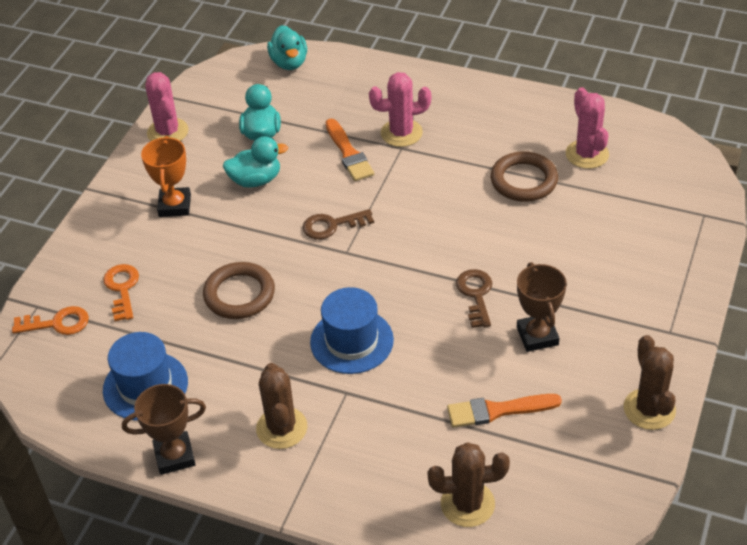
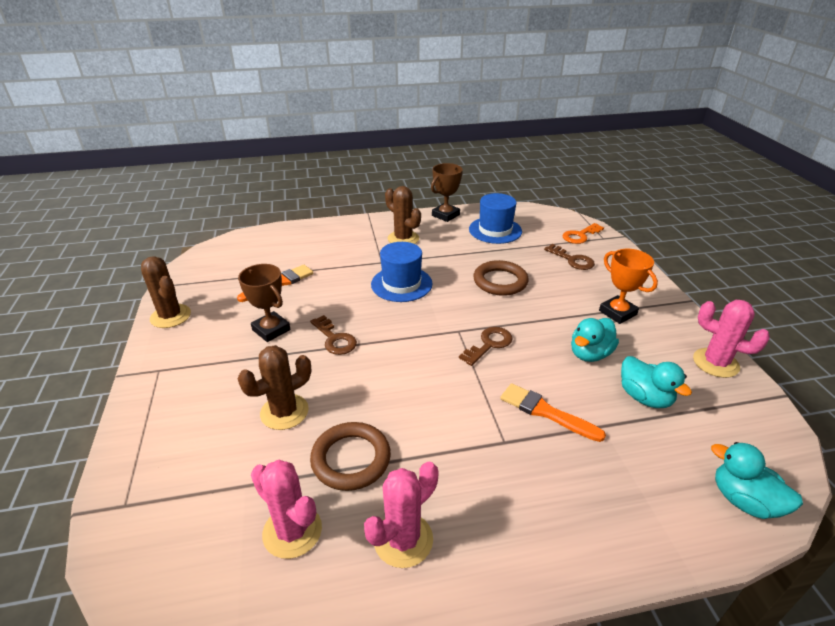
camera: 145 degrees right, 10 degrees down
(122, 288) = (572, 260): orange key -> brown key
(401, 133) = (521, 460): pink cactus -> pink cactus (403, 540)
(467, 504) = (276, 244): brown cactus -> brown cactus (284, 412)

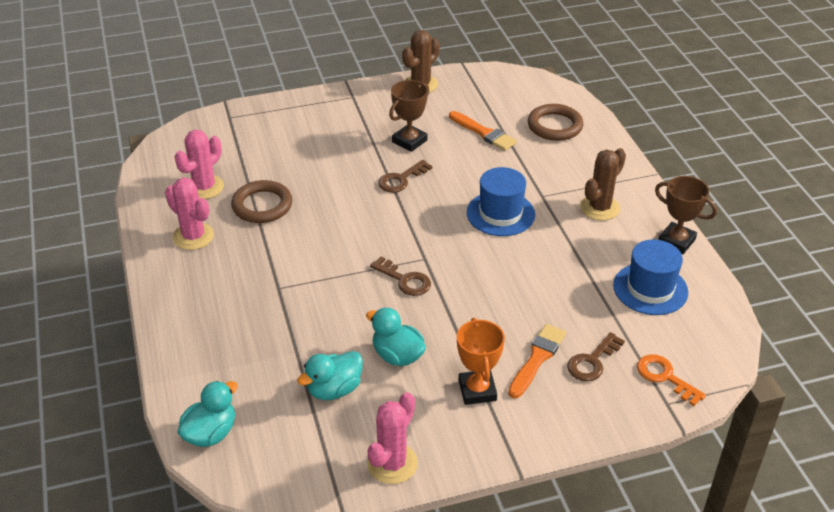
camera: 85 degrees right, 5 degrees up
(284, 412) = (309, 166): brown cactus -> none
(500, 281) = (523, 291): brown ring -> brown ring (554, 126)
(546, 412) = (312, 316): orange brush -> orange brush (537, 359)
(617, 313) = (477, 390): orange trophy -> orange trophy turned 60 degrees counterclockwise

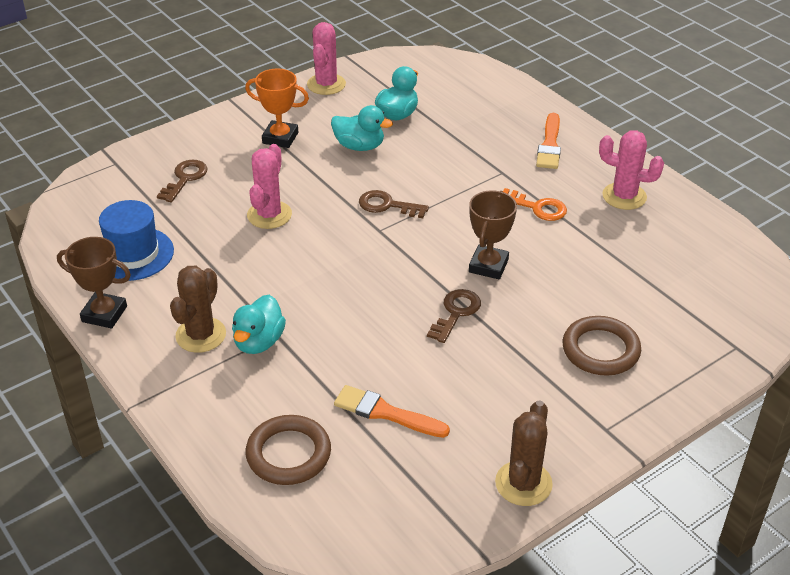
camera: 160 degrees right, 0 degrees up
(204, 187) = (667, 247): pink cactus -> pink cactus (269, 215)
(210, 433) = (470, 72): turquoise duck -> turquoise duck (259, 342)
(262, 205) = (586, 243): brown ring -> brown ring (600, 350)
(409, 141) = (478, 371): brown trophy -> brown trophy (488, 266)
(477, 390) = (280, 138): orange trophy -> orange trophy turned 45 degrees counterclockwise
(500, 213) = (318, 298): blue hat -> none
(537, 359) = (235, 170): orange brush -> orange brush (549, 145)
(664, 377) = (117, 181): orange key -> orange key (538, 207)

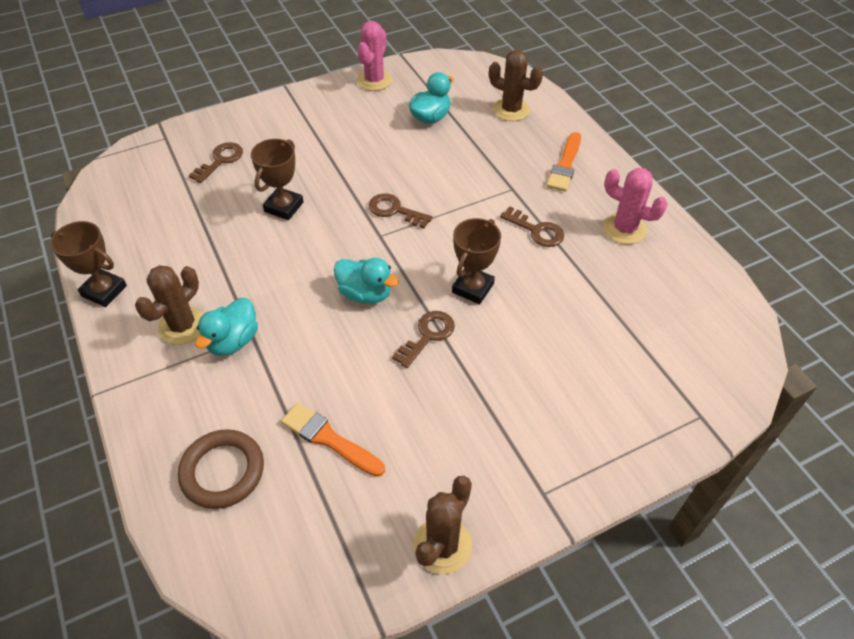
camera: 10 degrees right, 10 degrees up
(133, 254) = (150, 232): blue hat -> none
(269, 215) = (284, 207): pink cactus -> brown trophy
(280, 138) = (317, 129): orange trophy -> none
(359, 146) = (386, 146): turquoise duck -> turquoise duck (365, 294)
(480, 99) = (511, 110): none -> brown cactus
(538, 207) = (537, 230): orange key -> brown key
(600, 350) = (560, 399): brown ring -> none

